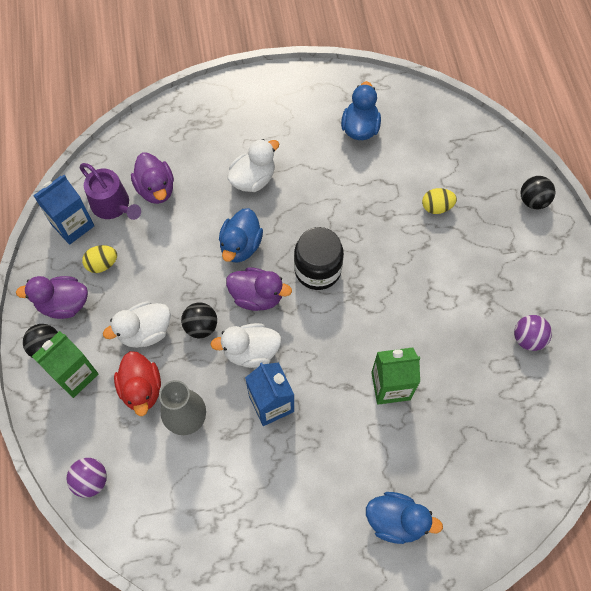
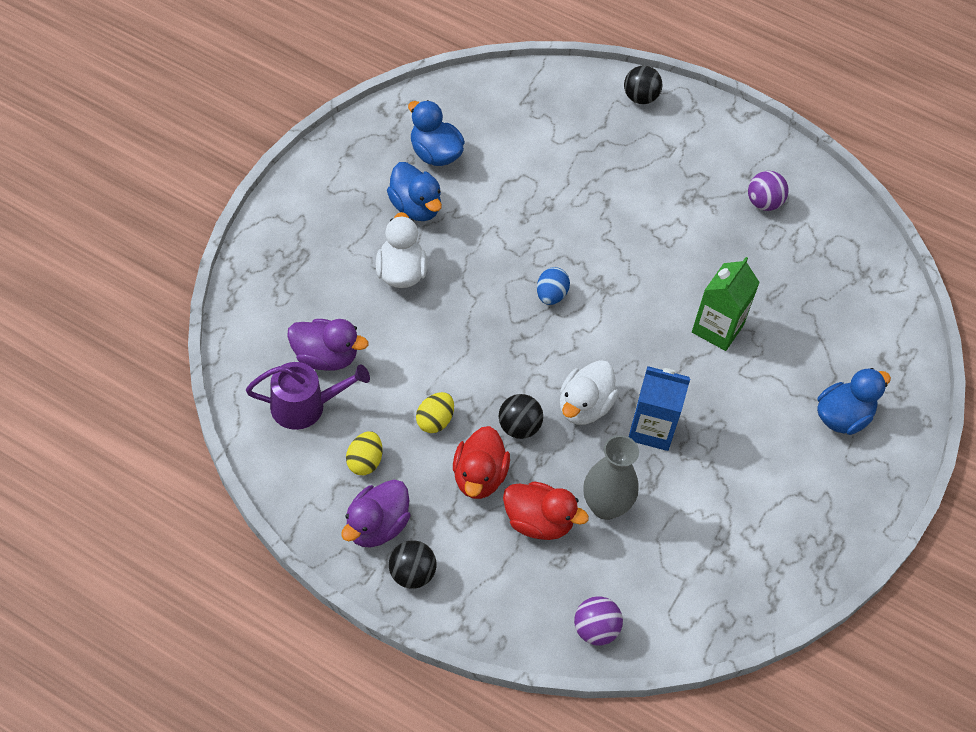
camera: 55 degrees left, 10 degrees down
(72, 225) = (290, 457): blue carton -> none
(75, 375) = (467, 569): green carton -> none
(145, 332) = (479, 477): white duck -> red duck
(241, 246) = (464, 335): blue duck -> blue duck (415, 207)
(257, 296) = (531, 361): purple duck -> none
(317, 270) = (551, 295): black jar -> blue egg
(436, 207) = (577, 164): yellow egg -> yellow egg (435, 421)

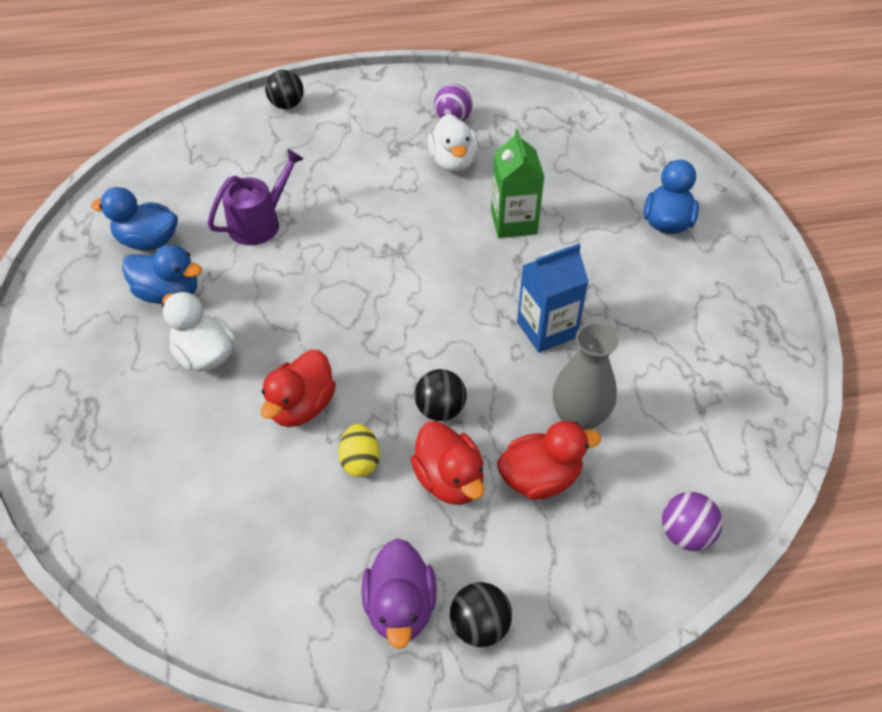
camera: 35 degrees left, 5 degrees down
(305, 406) = (217, 545): purple watering can -> purple watering can (259, 223)
(325, 357) = (197, 482): purple duck -> none
(364, 462) = (329, 552): yellow egg -> none
(431, 356) = (302, 406): none -> red duck
(551, 295) = (359, 285): blue egg -> none
(584, 407) = (476, 352): white duck -> white duck (453, 162)

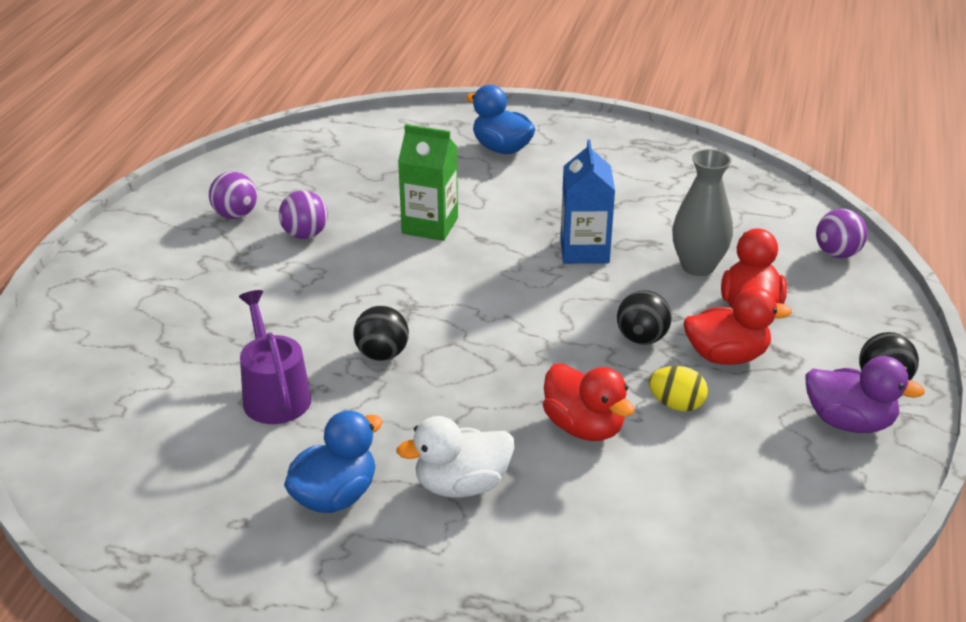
camera: 65 degrees left, 15 degrees down
(148, 241) = (221, 497): blue duck -> none
(287, 105) = (72, 322): black ball -> black ball (382, 354)
(453, 162) = (305, 234): white duck -> purple ball

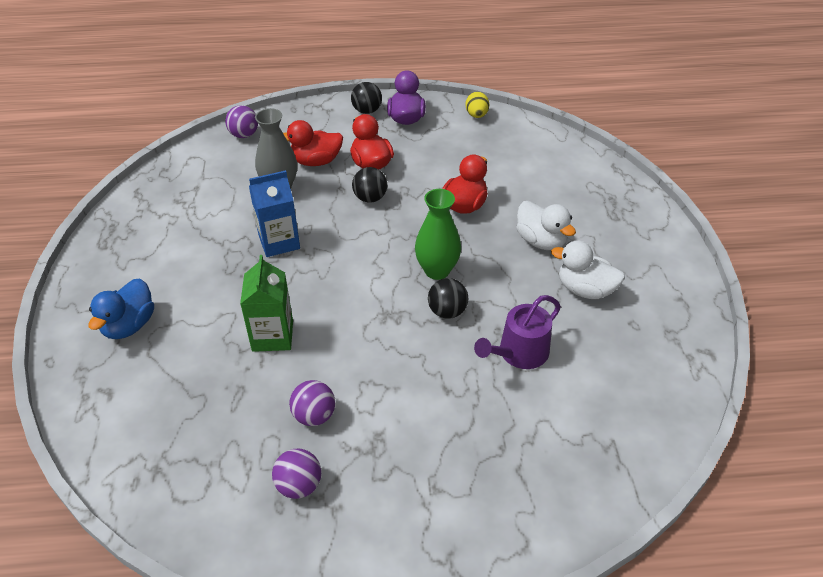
camera: 110 degrees left, 10 degrees up
(335, 496) = (585, 289): blue duck -> white duck
(459, 364) = (437, 270): none -> green vase
(676, 405) = (425, 175): yellow egg -> yellow egg (476, 115)

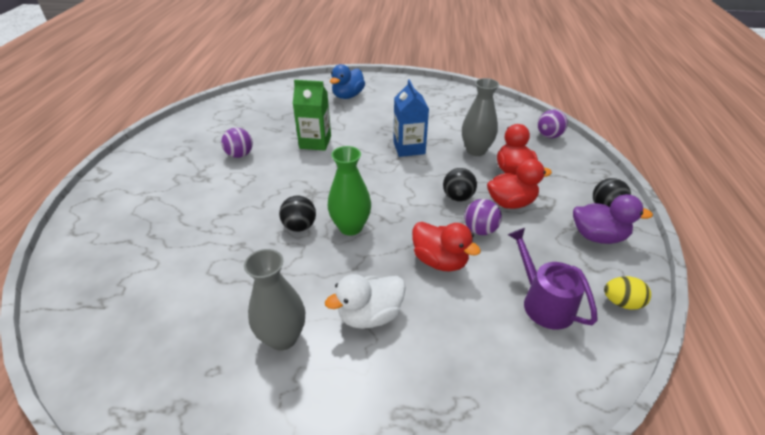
camera: 100 degrees right, 5 degrees down
(129, 325) = (348, 96): blue duck -> blue duck turned 90 degrees counterclockwise
(299, 485) = (195, 147): purple ball -> purple ball (480, 230)
(519, 353) = (231, 264): purple watering can -> purple watering can (543, 302)
(585, 289) = (283, 337): white duck -> grey vase

